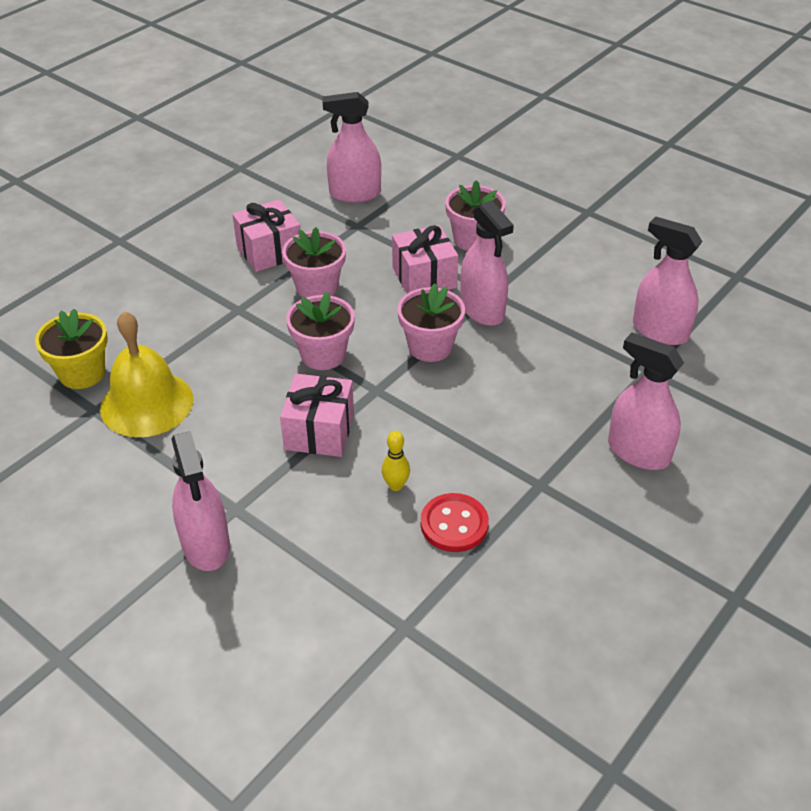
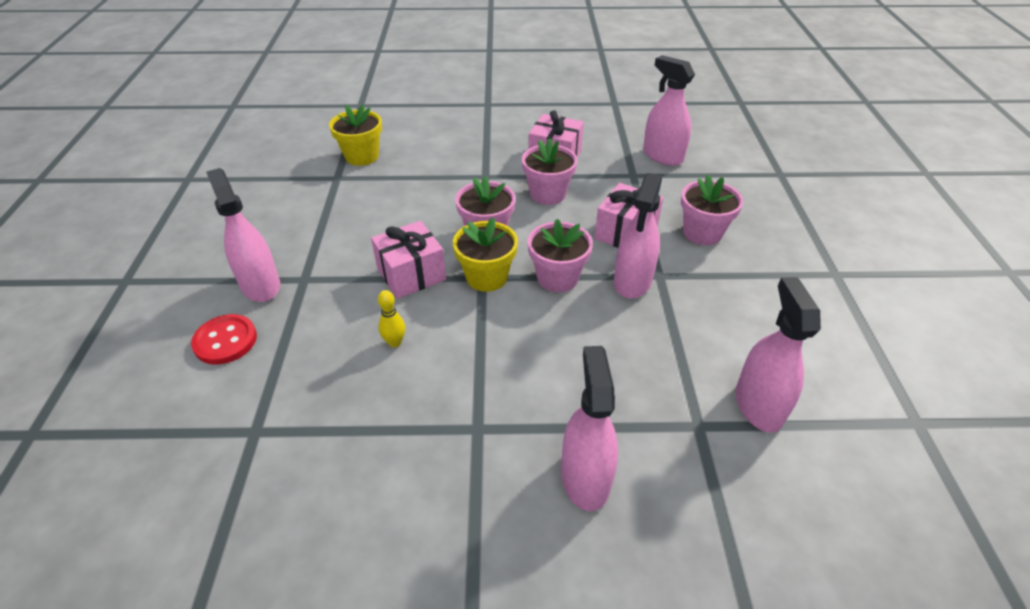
camera: 50 degrees right, 0 degrees up
(147, 403) = (361, 192): yellow bell -> none
(206, 545) = (260, 285): pink spray bottle -> pink spray bottle turned 120 degrees clockwise
(380, 386) = (486, 277): none -> yellow flower pot
(454, 524) = (383, 399): red button -> red button (225, 341)

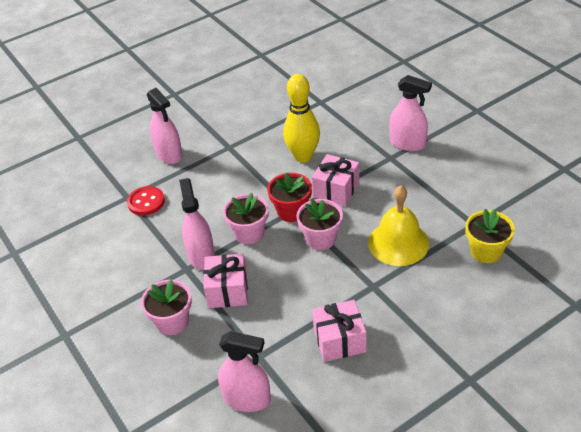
camera: 150 degrees right, 0 degrees up
(225, 341) = (383, 117): red button -> red button (146, 202)
(395, 342) = (303, 156): yellow bowling pin -> yellow bowling pin, size x2.35
(420, 195) = (398, 243): none -> yellow bell
(486, 277) = (291, 211): yellow flower pot -> red flower pot
(547, 194) = (310, 295): pink flower pot -> none
(758, 405) = (100, 220): pink spray bottle -> none

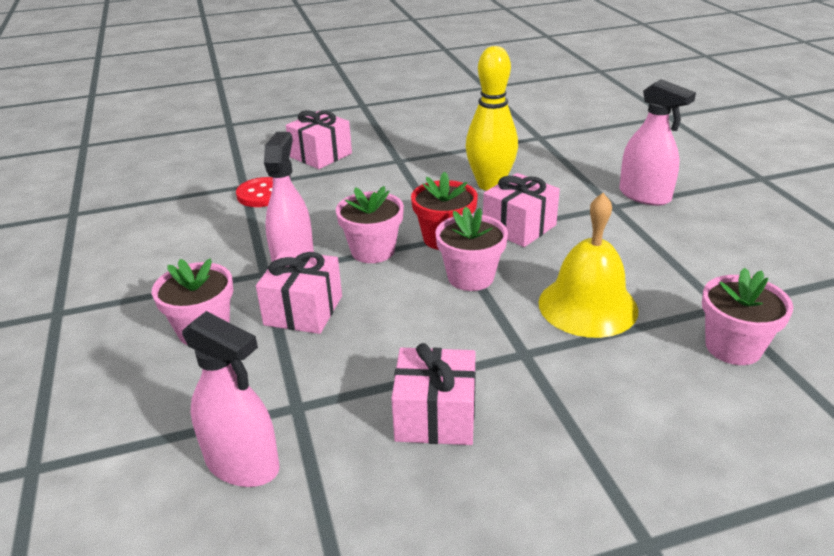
camera: 15 degrees right, 10 degrees down
(169, 154) = (321, 155): pink spray bottle -> pink gift
(486, 251) = (733, 347): yellow flower pot -> pink flower pot

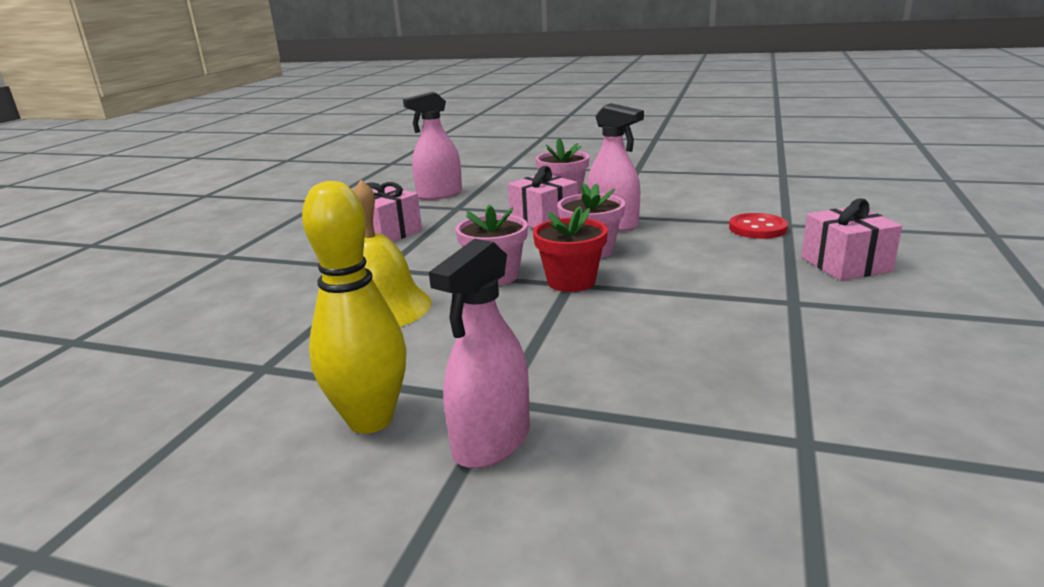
camera: 125 degrees right, 10 degrees down
(490, 185) = (660, 337): yellow bowling pin -> yellow bowling pin (370, 420)
(519, 227) = (540, 321): pink gift -> none
(644, 195) = (491, 442): pink spray bottle -> pink spray bottle turned 45 degrees counterclockwise
(733, 347) = (231, 345): pink flower pot -> none

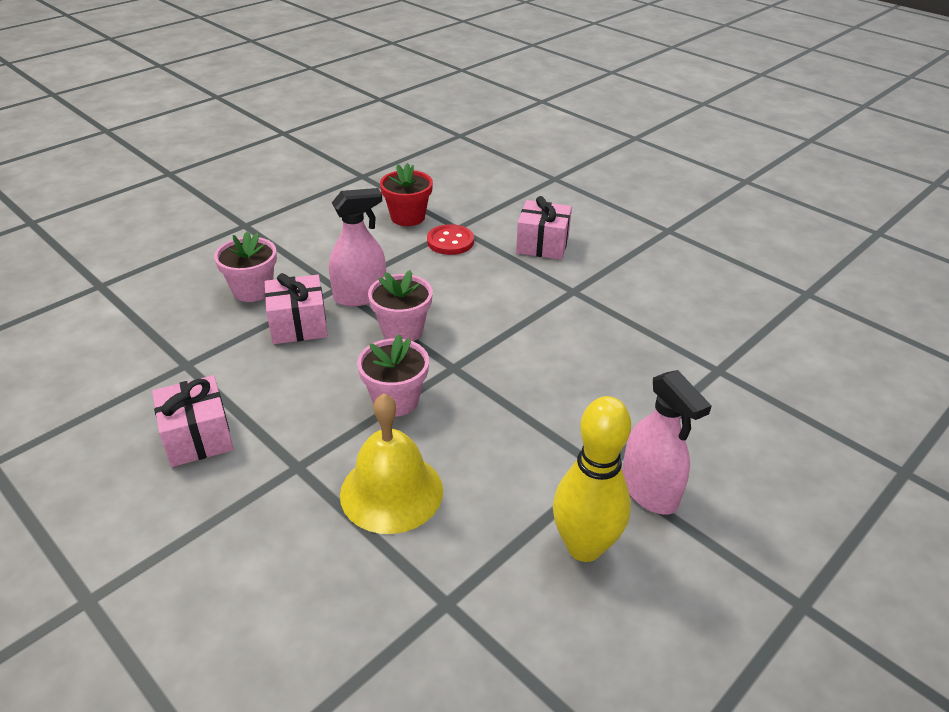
camera: 65 degrees left, 15 degrees up
(439, 195) = (123, 362): pink spray bottle -> none
(571, 281) = (450, 365): red flower pot -> red flower pot (407, 217)

